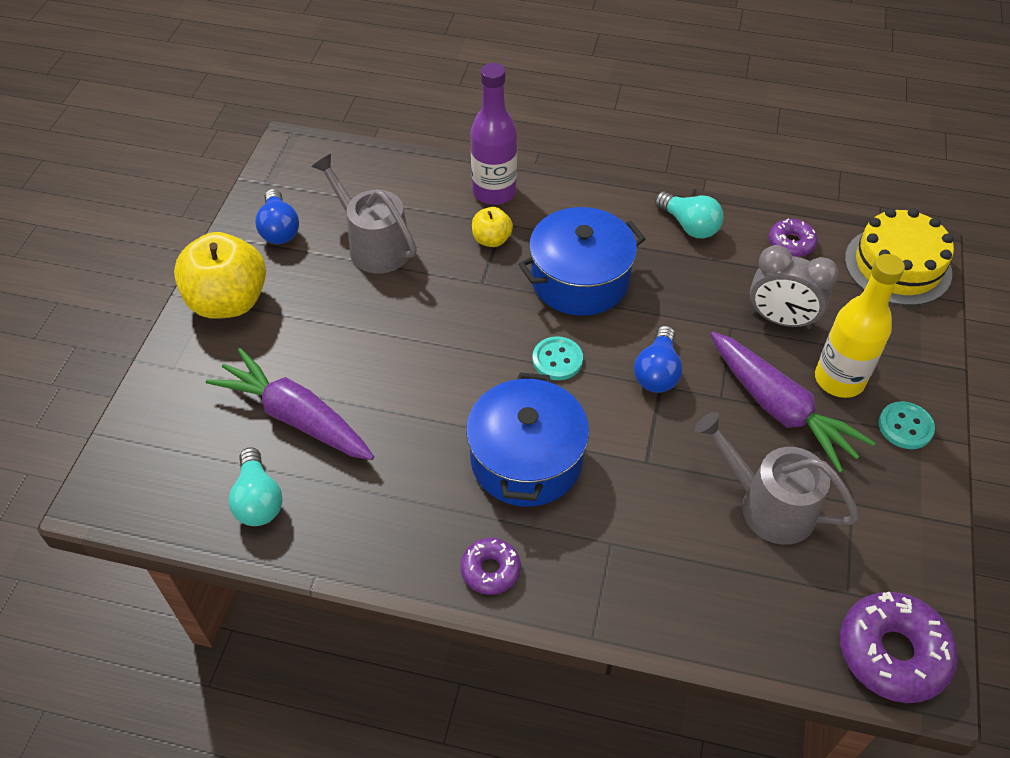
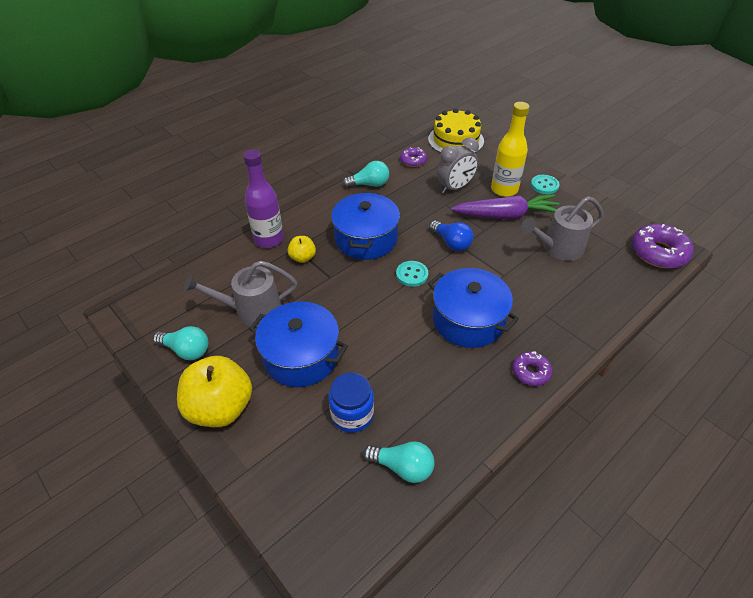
camera: 55 degrees left, 5 degrees down
(279, 229) = (186, 350): blue light bulb -> turquoise light bulb
(296, 417) = (352, 414): purple carrot -> blue jar
(342, 326) = (301, 356): none -> blue pot

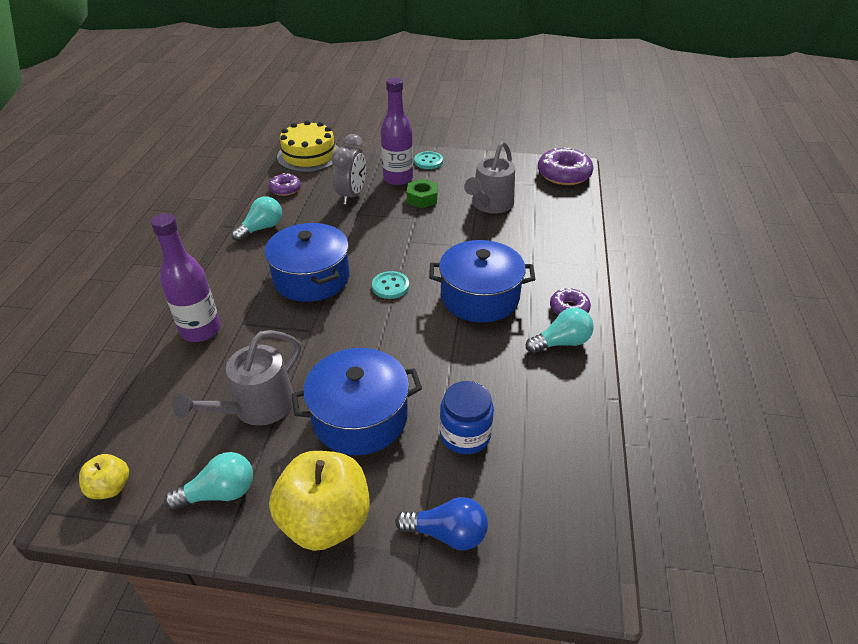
camera: 40 degrees left, 5 degrees down
(303, 258) = (261, 328): yellow apple -> yellow apple (110, 487)
(402, 467) = (554, 446): turquoise light bulb -> turquoise light bulb (561, 342)
(451, 243) = (398, 242): blue light bulb -> blue light bulb (447, 533)
(504, 189) = (398, 179): yellow bottle -> purple bottle
(506, 215) = (422, 198): purple carrot -> green nut

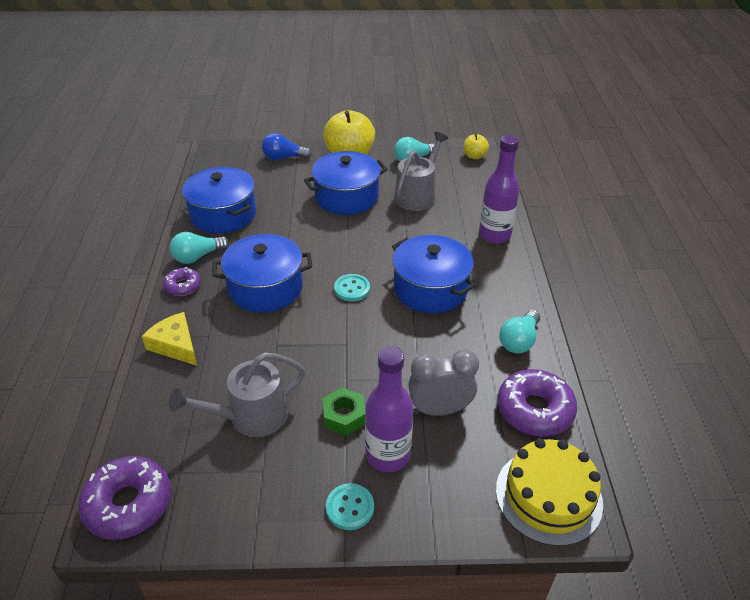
camera: 170 degrees right, 0 degrees up
(285, 189) = (534, 410): purple donut -> purple donut, size x1.77
(352, 195) = (439, 409): grey clock -> grey clock turned 75 degrees clockwise
(465, 435) = (276, 195): blue jar -> none
(490, 205) = (251, 416): grey watering can -> grey watering can turned 135 degrees counterclockwise
(540, 406) = (223, 214): none -> blue pot
(560, 255) = (175, 345): none -> yellow cheese

